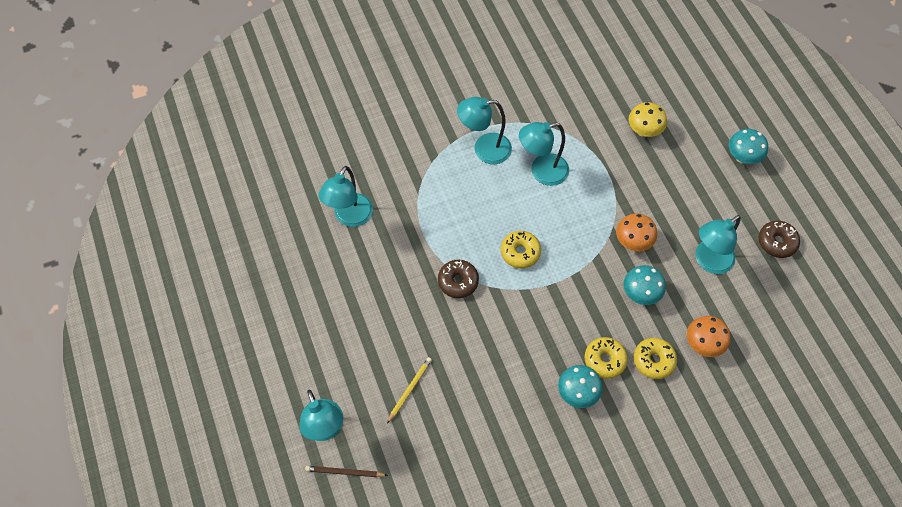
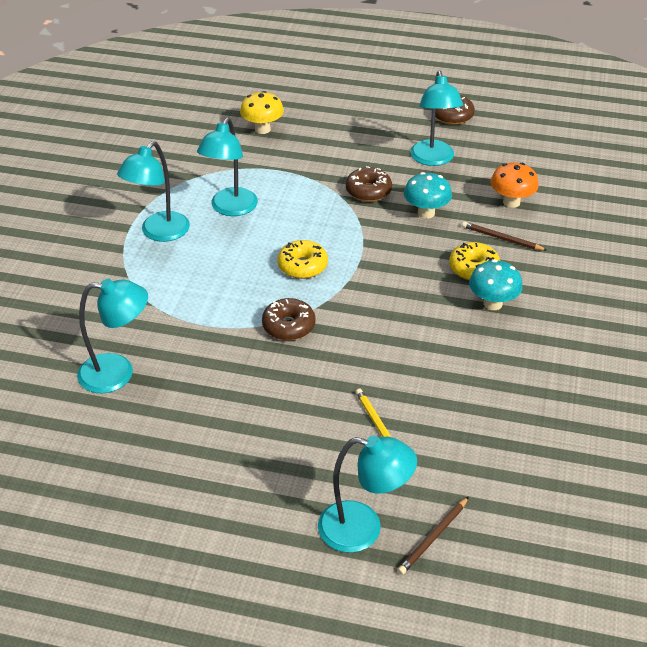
camera: 55 degrees left, 20 degrees down
(350, 217) = (118, 373): turquoise lamp -> turquoise lamp turned 60 degrees counterclockwise
(633, 242) = (368, 191): orange mushroom -> brown donut
(653, 360) = (501, 238): yellow donut -> brown pencil
(742, 157) = (352, 93): turquoise mushroom -> none

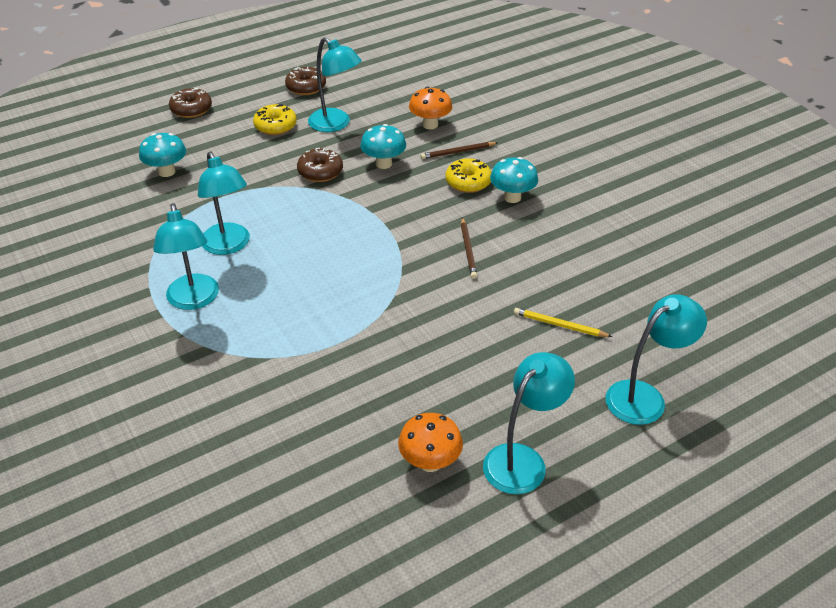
camera: 45 degrees left, 0 degrees up
(118, 373) = (320, 427): turquoise lamp -> turquoise lamp (522, 460)
(149, 449) = (430, 462): none -> orange mushroom
(262, 129) = (167, 172): yellow mushroom -> turquoise mushroom
(288, 326) = (401, 301): brown donut -> brown donut (191, 109)
(302, 266) = (349, 253): yellow donut -> yellow donut (275, 126)
(433, 537) = (688, 368): brown pencil -> brown pencil (468, 250)

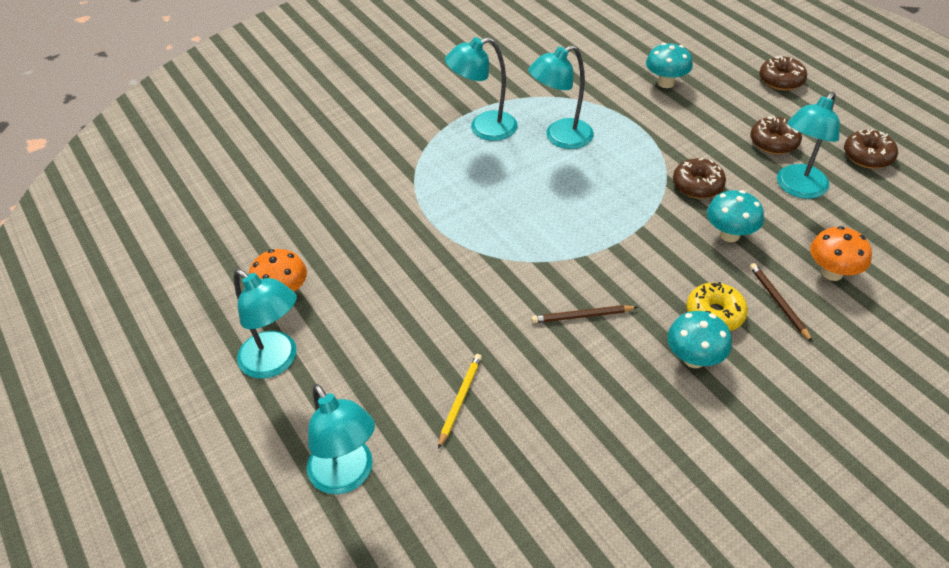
camera: 90 degrees right, 5 degrees up
(275, 126) = (773, 142): yellow donut -> brown donut

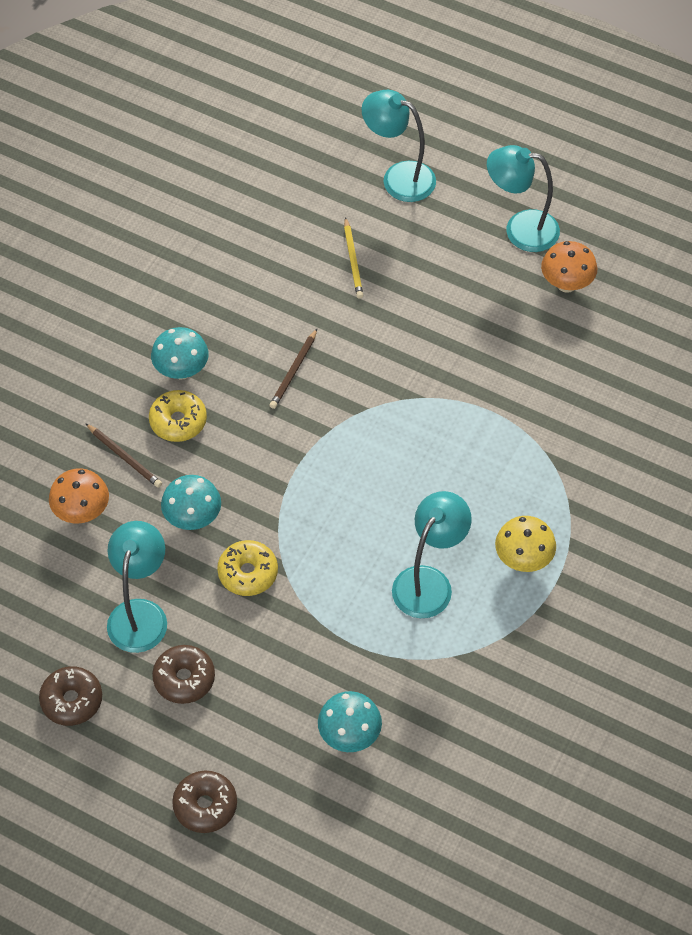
camera: 150 degrees right, 10 degrees up
(484, 128) = (523, 559): turquoise lamp -> yellow mushroom
(582, 316) = (294, 371): brown pencil -> brown pencil turned 150 degrees clockwise
(697, 185) = (248, 573): brown donut -> yellow donut

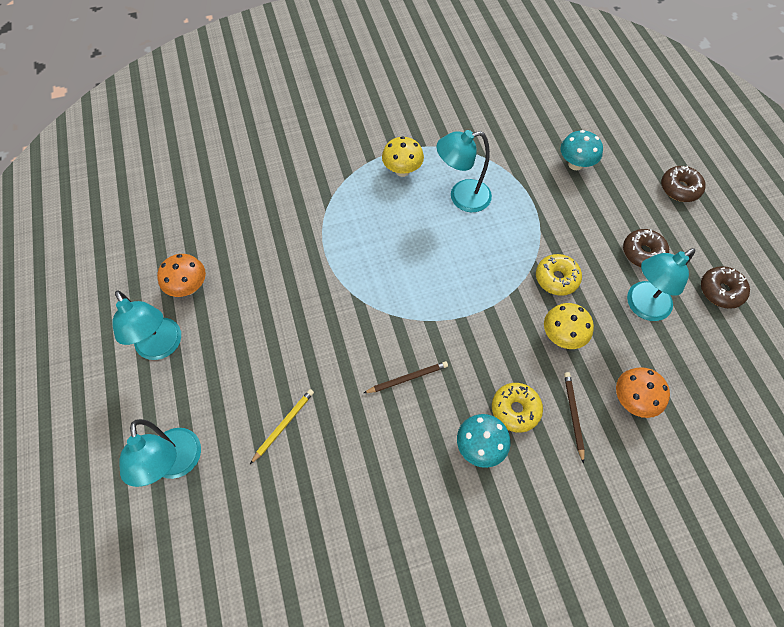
camera: 135 degrees left, 5 degrees up
(193, 518) = (562, 336): turquoise mushroom -> yellow mushroom

